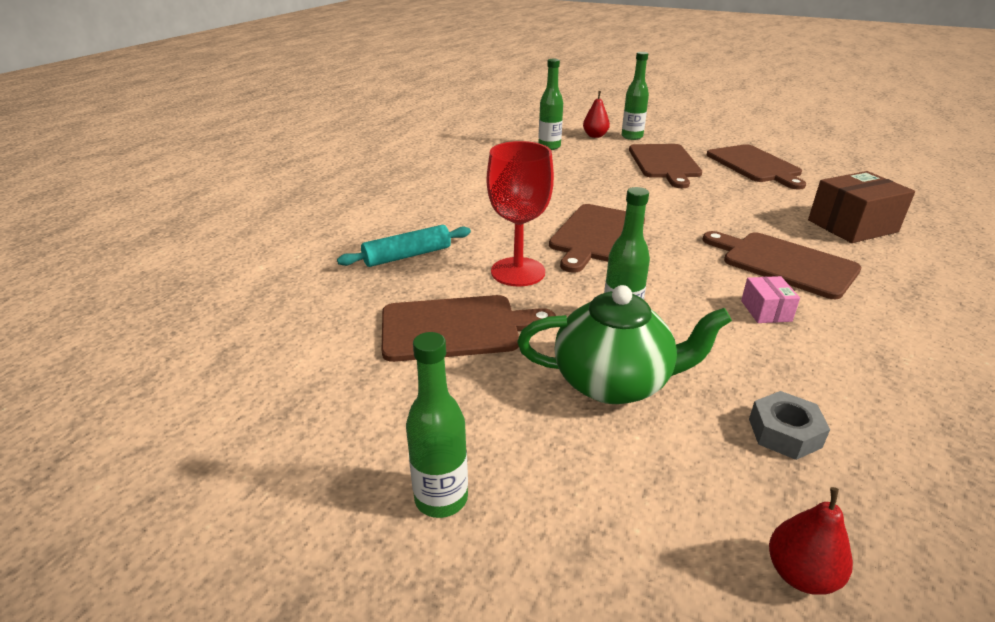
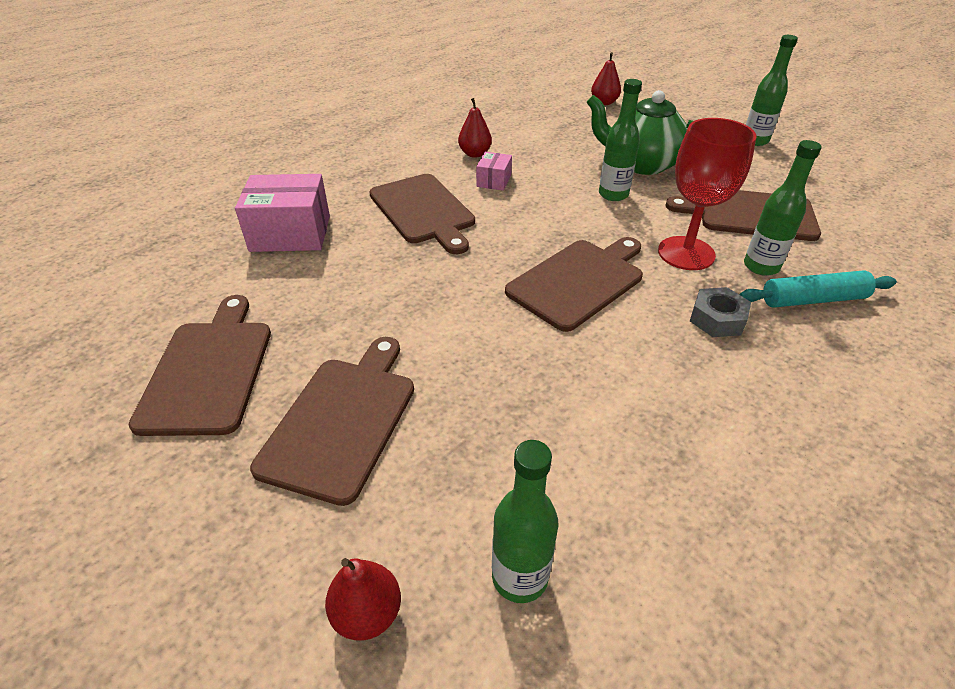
camera: 160 degrees left, 10 degrees up
(632, 137) = (285, 573): green bottle -> green bottle (761, 267)
(784, 433) = (562, 131): grey nut -> grey nut (717, 319)
(841, 347) = (475, 154): none -> red pear
(852, 226) = (290, 233): brown box -> pink box

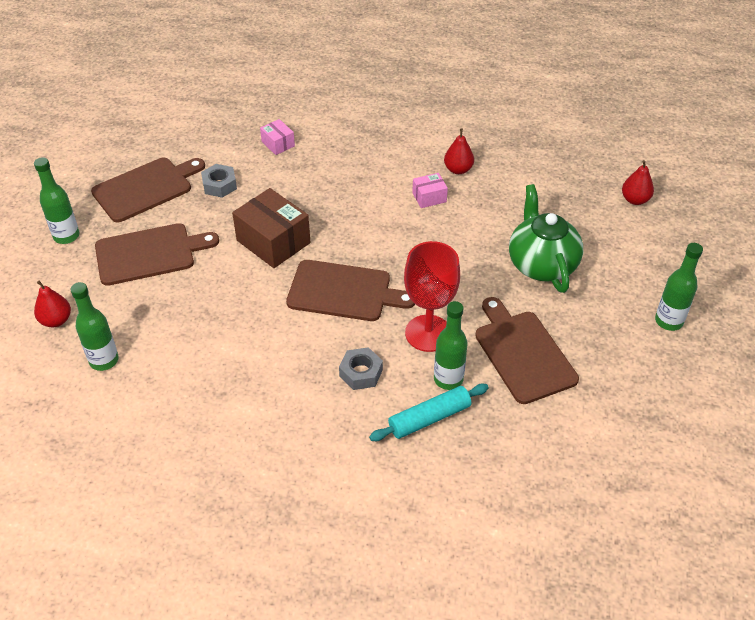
camera: 55 degrees right, 5 degrees up
(290, 233) = (278, 144): pink box -> pink box, size x0.51
(296, 302) = (219, 185): none -> grey nut
(423, 211) = (356, 184): brown cutting board -> none
(445, 299) = (273, 241): none -> brown box
(613, 194) = (474, 266): green bottle -> green bottle (66, 236)
(813, 300) = (429, 418): turquoise rolling pin -> turquoise rolling pin turned 75 degrees counterclockwise

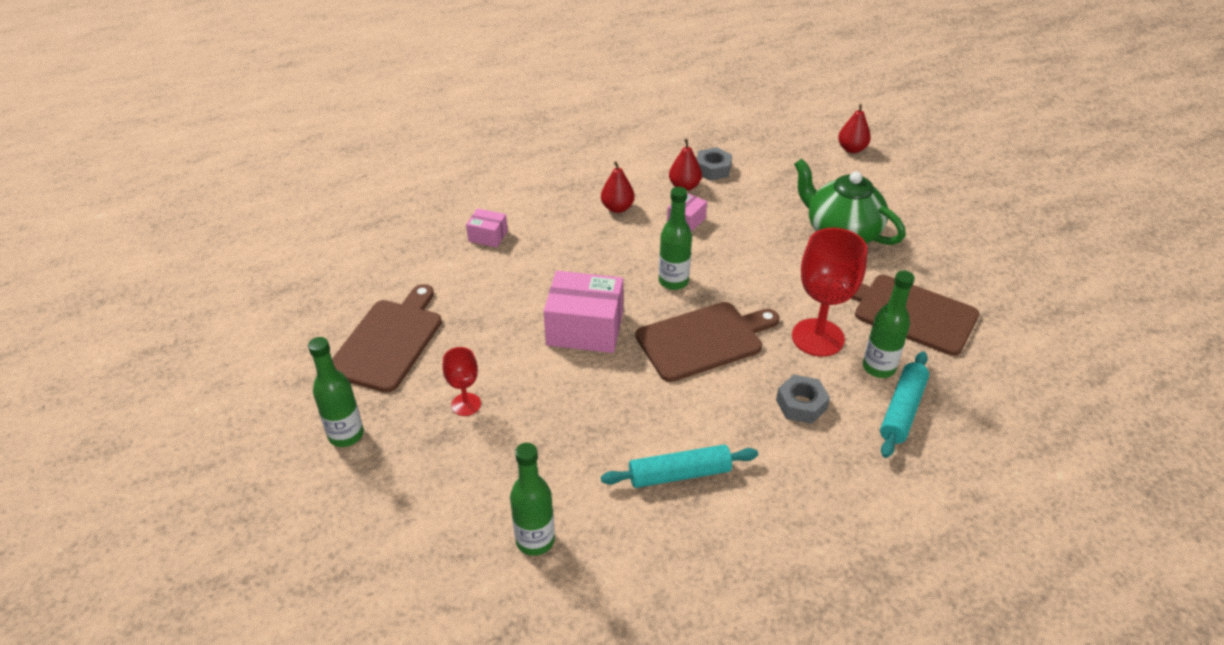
camera: 35 degrees left, 5 degrees down
(56, 320) = (432, 530): red pear -> red pear (617, 208)
(149, 254) = (466, 404): brown cutting board -> red goblet
(219, 185) = (469, 301): grey nut -> grey nut (713, 169)
(229, 371) = (679, 474): none -> turquoise rolling pin
(273, 241) = (585, 328): brown box -> pink box
(668, 321) = (982, 231): green bottle -> green bottle (673, 281)

